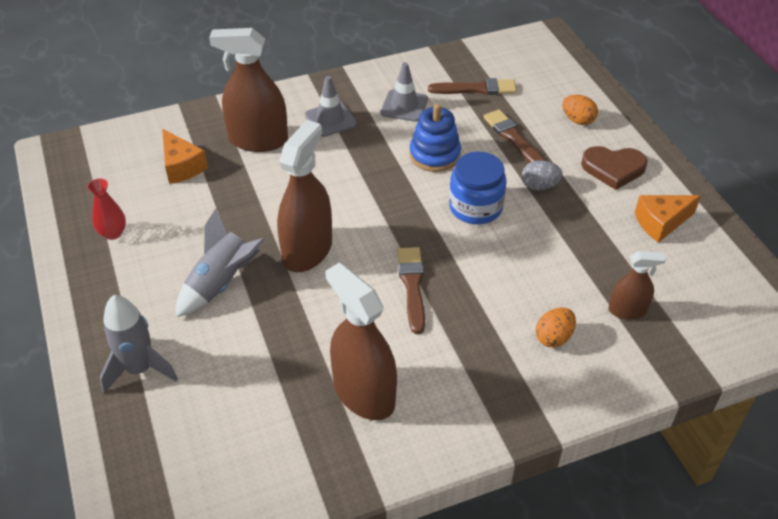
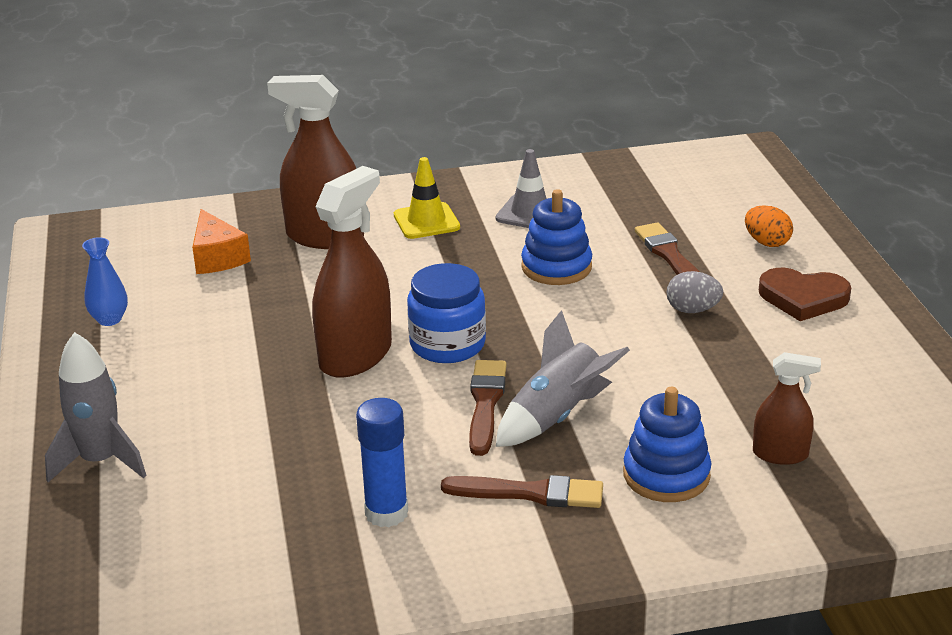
camera: 10 degrees right, 15 degrees down
(113, 233) = (109, 319): red vase -> blue vase
(221, 283) = (232, 381): grey rocket -> grey rocket (557, 416)
(330, 119) = (426, 221): grey traffic cone -> yellow traffic cone
(364, 393) = (386, 513): brown spray bottle -> blue glue stick
(475, 207) = (597, 326): blue jar -> blue jar (447, 344)
(476, 89) = (634, 201): brown brush -> brown brush (530, 493)
(553, 337) = (666, 475): orange egg -> blue stacking toy
(661, 223) = (856, 362): orange cheese -> none

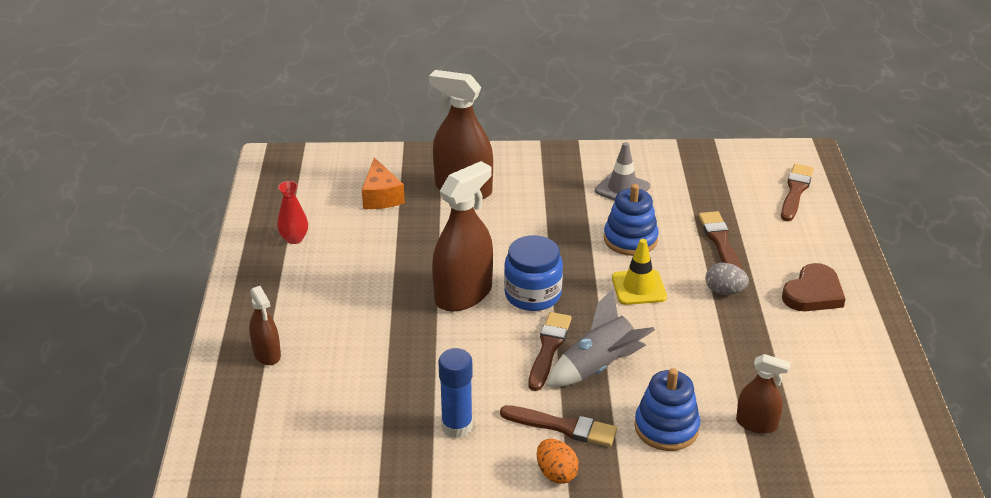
camera: 10 degrees right, 5 degrees up
(100, 461) = (267, 354): grey rocket -> brown spray bottle
(109, 319) = (294, 238): blue vase -> red vase
(426, 221) = (542, 185): yellow traffic cone -> yellow traffic cone (638, 287)
(745, 191) = (795, 191): none -> brown brush
(767, 242) = (799, 240): orange egg -> orange egg (556, 473)
(803, 298) = (813, 293): brown heart -> brown heart turned 75 degrees counterclockwise

